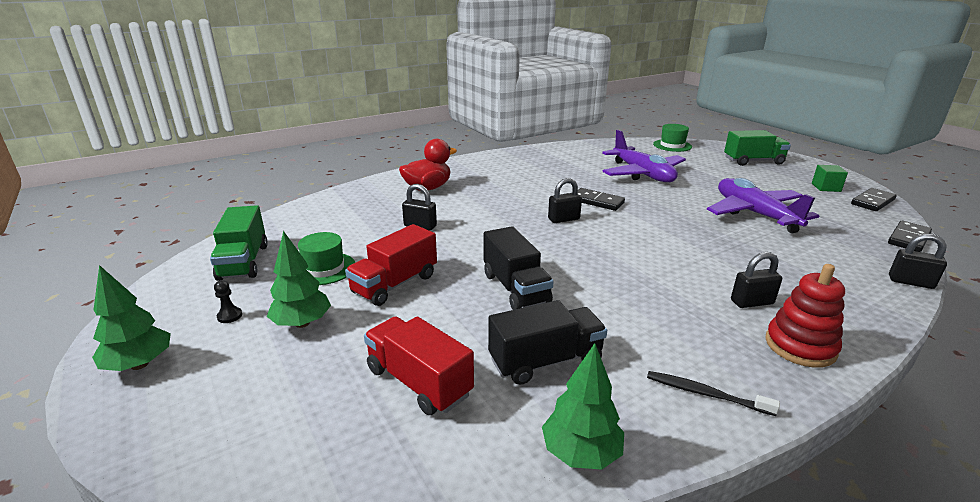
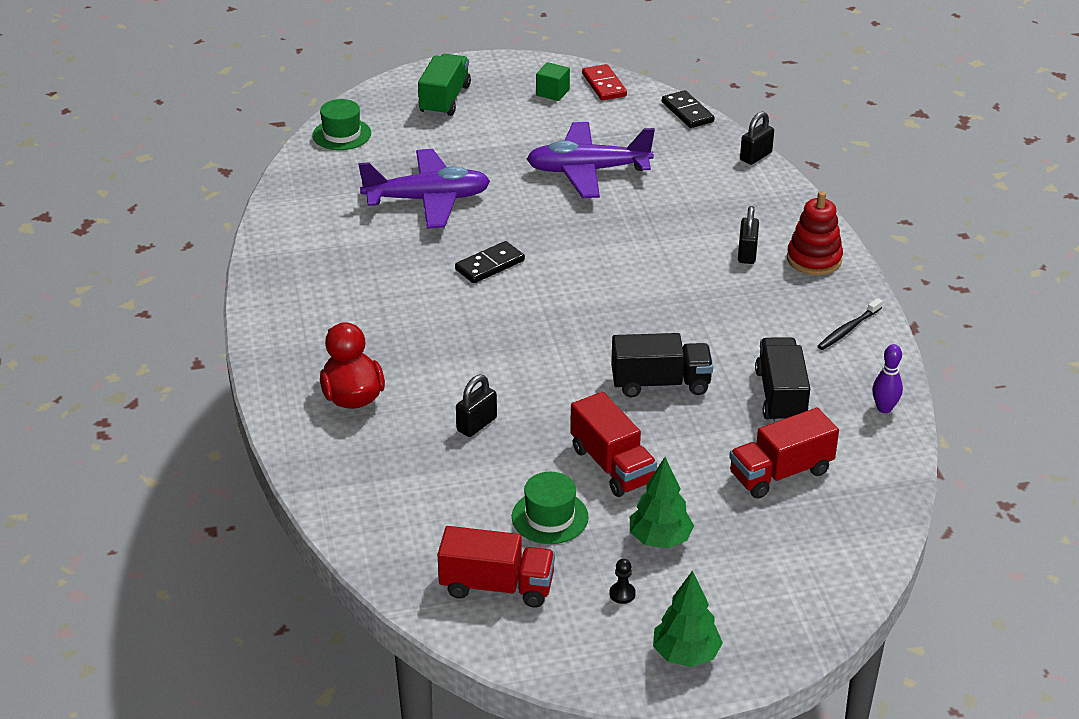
camera: 70 degrees left, 10 degrees up
(243, 262) = (497, 586): green truck -> red truck
(563, 219) = (523, 306): black padlock -> none
(581, 453) = (884, 408): green tree -> purple bowling pin
(872, 202) = (604, 85): black domino -> red domino

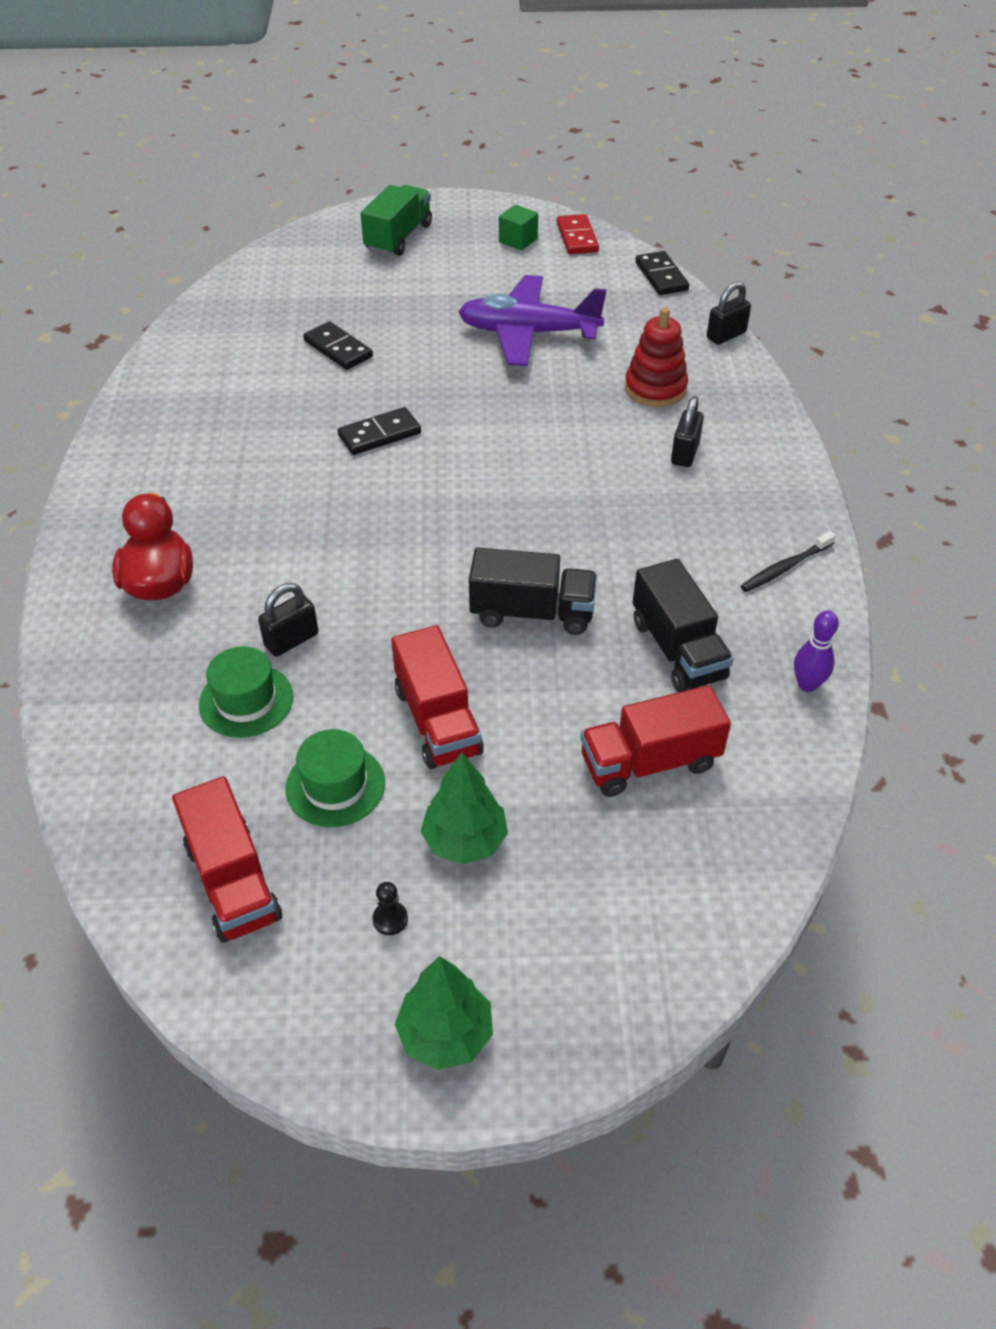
camera: 10 degrees right, 10 degrees up
(342, 134) = (274, 265): green hat -> green hat (246, 700)
(427, 200) = (338, 349): purple plane -> black domino
(497, 586) = (233, 881): red truck -> red truck turned 45 degrees clockwise
(780, 396) = (677, 650): black truck -> black truck turned 150 degrees clockwise
(814, 259) = (764, 470): red stacking toy -> red stacking toy (655, 388)

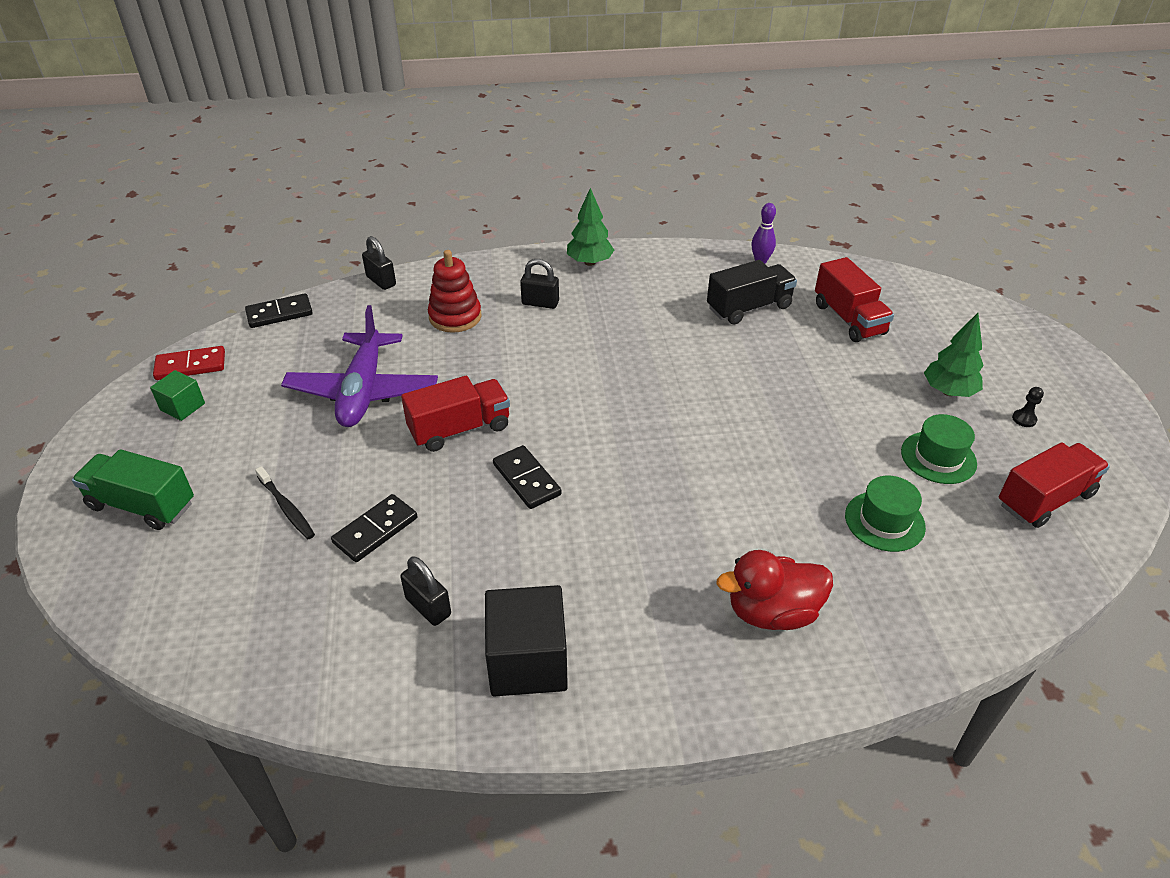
camera: 95 degrees left, 5 degrees down
(169, 429) = (528, 661): none -> black cube
(291, 640) = (809, 503): black padlock -> black padlock (428, 607)
(437, 721) = (857, 412): red truck -> red truck (460, 429)
(445, 1034) = (1080, 390): green tree -> green tree (590, 262)
(532, 613) = (735, 372): black truck -> none
(785, 568) = (658, 264): black toothbrush -> black toothbrush (287, 508)

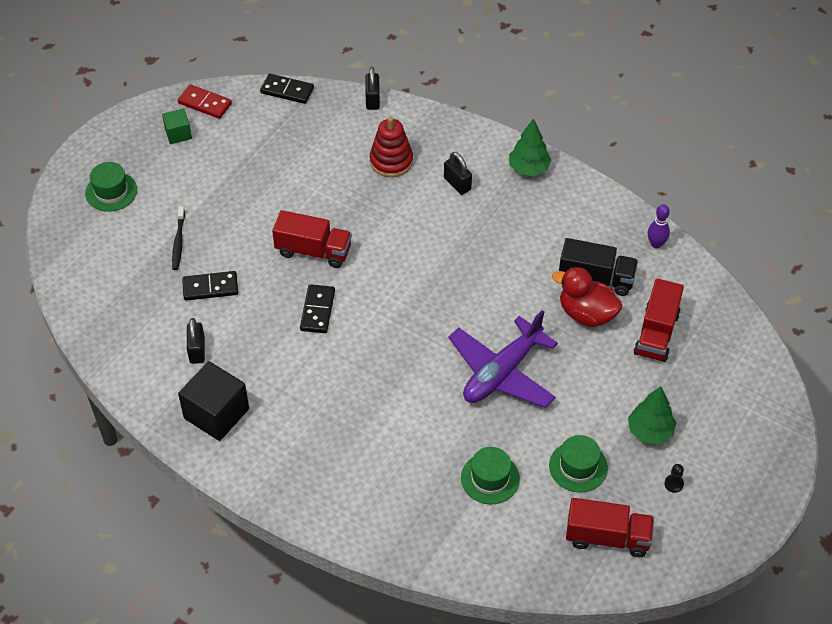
camera: 40 degrees right, 10 degrees up
(142, 505) = (111, 191): green truck -> green hat
(363, 391) = (284, 186): purple plane -> purple plane (502, 372)
(772, 612) = (363, 479): red duck -> red duck (586, 314)

